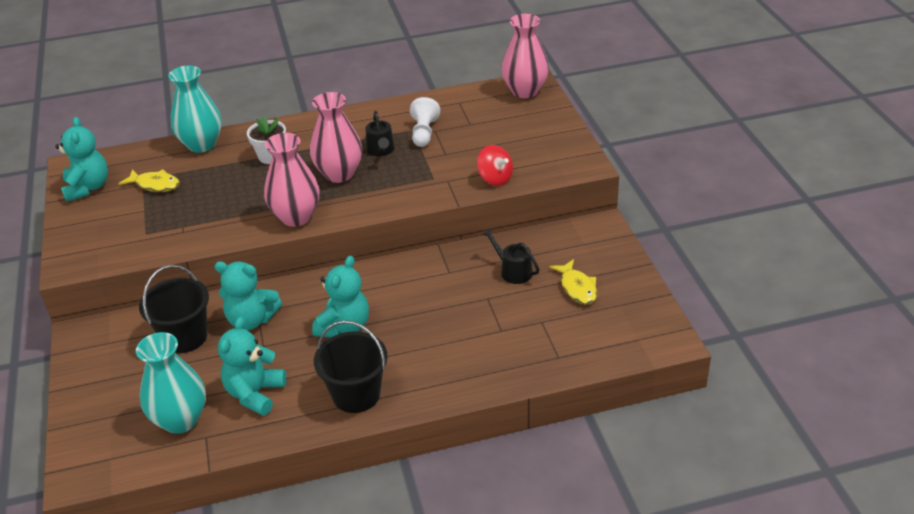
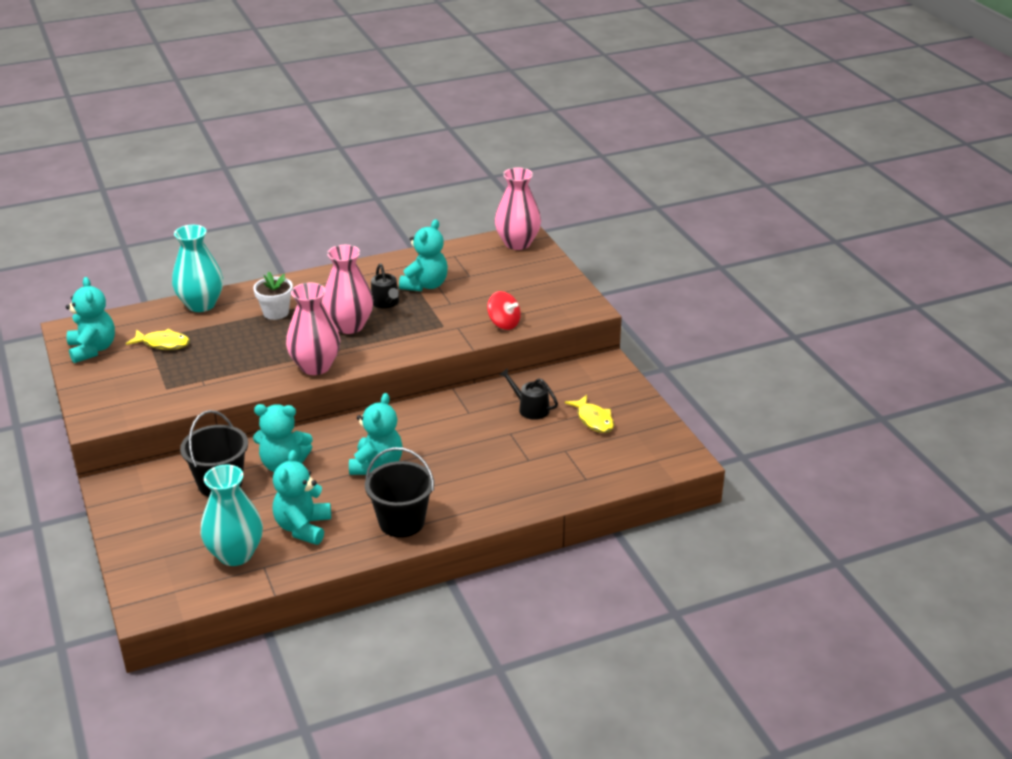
camera: 10 degrees left, 5 degrees down
(424, 133) = (425, 285): white pawn -> turquoise teddy bear

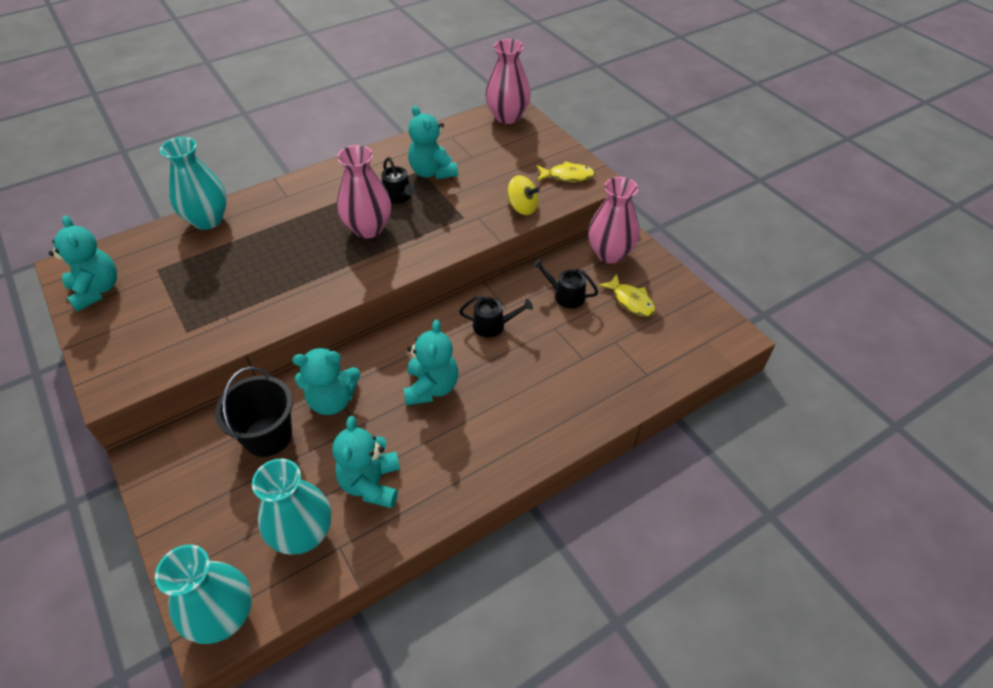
camera: 10 degrees left, 15 degrees up
(158, 598) = (224, 616): none -> turquoise vase
(163, 344) = (174, 273): yellow fish -> yellow fish (567, 176)
(276, 312) = (288, 221): white flower pot -> none
(315, 366) = (344, 282): pink vase -> pink vase (610, 253)
(401, 522) = (476, 459): black bucket -> none
(425, 285) = (432, 172): turquoise teddy bear -> turquoise teddy bear turned 135 degrees clockwise
(450, 424) = (493, 325): none -> black watering can
(503, 323) = (522, 208): red spinning top -> yellow spinning top

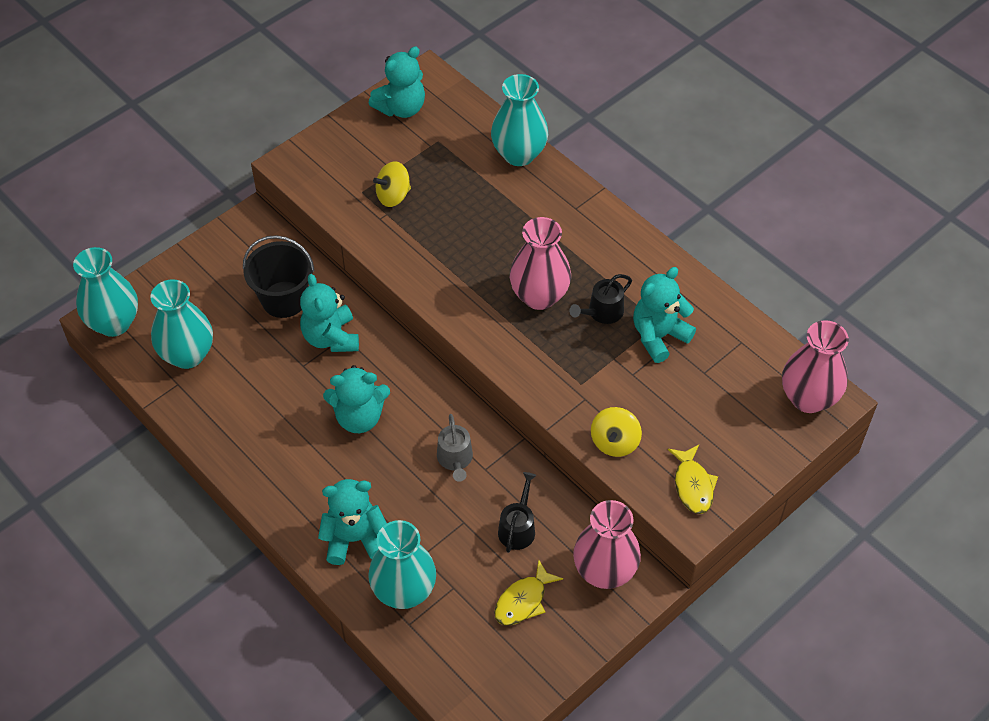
camera: 80 degrees right, 5 degrees up
(205, 308) = (393, 196): none -> yellow spinning top
(371, 484) = (242, 392): turquoise teddy bear -> turquoise teddy bear (354, 539)
(493, 325) = (455, 459): black watering can -> grey watering can
(616, 374) = (404, 591): none -> turquoise vase

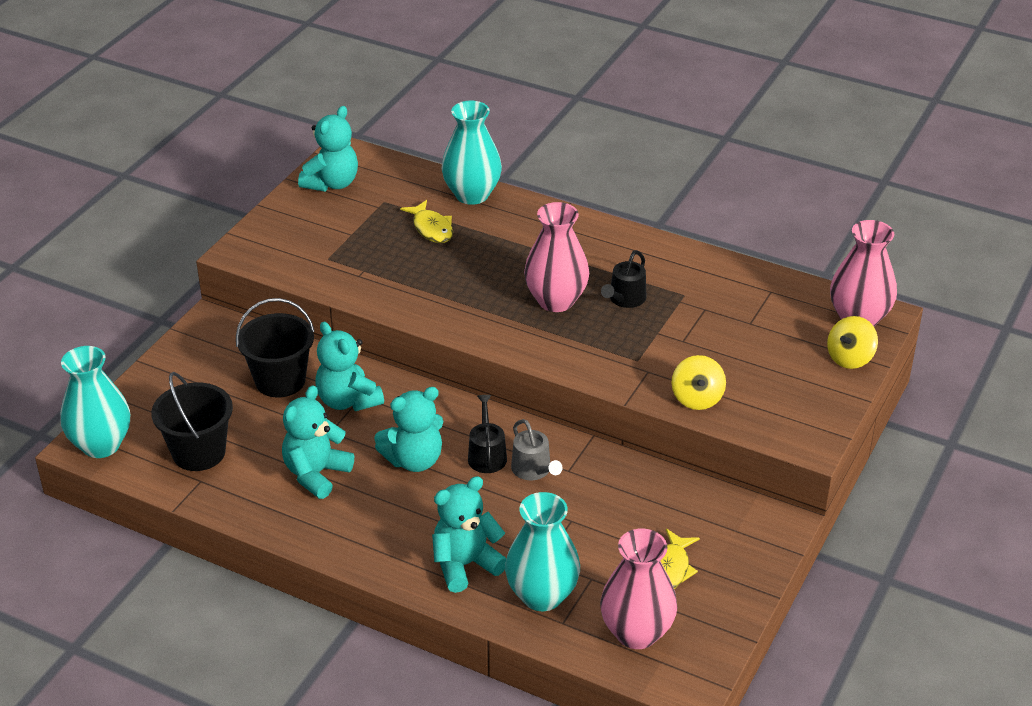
camera: 20 degrees left, 15 degrees down
(187, 355) = (199, 452): turquoise vase -> black bucket
(393, 196) = (362, 254): yellow spinning top -> yellow spinning top (850, 358)
(518, 528) = (629, 510): black watering can -> black watering can (487, 455)
(604, 571) = (735, 523): pink vase -> pink vase (636, 633)
(658, 336) = (690, 305): turquoise teddy bear -> turquoise teddy bear (316, 474)
(693, 485) = (792, 413): yellow fish -> yellow fish (431, 228)

